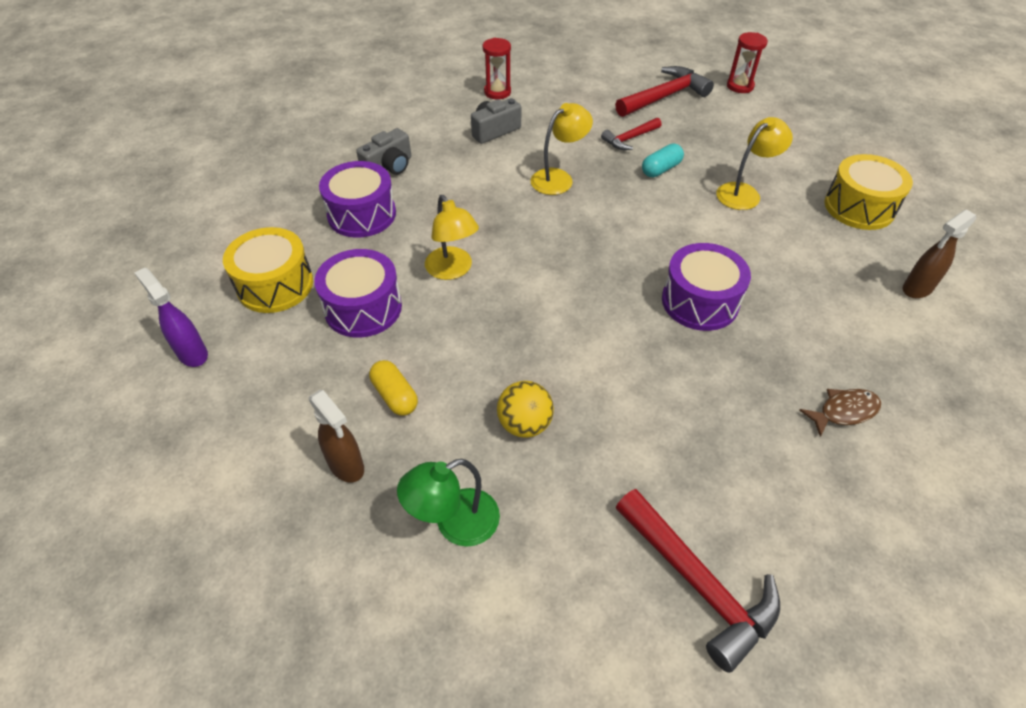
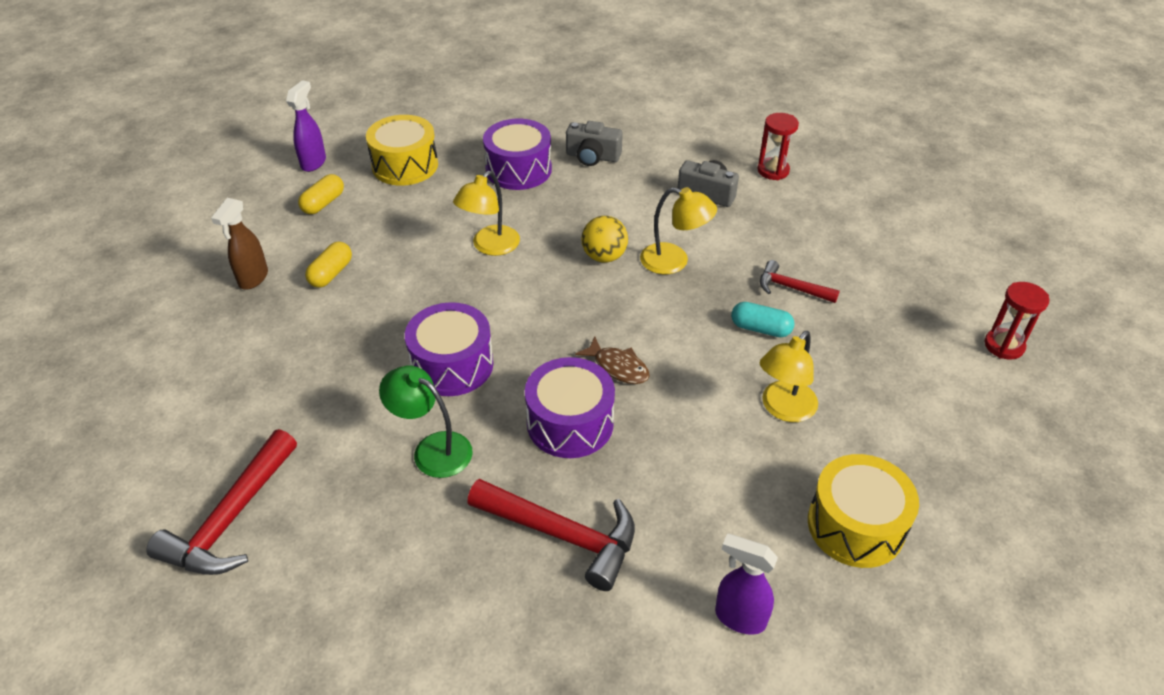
camera: 60 degrees right, 5 degrees down
(273, 367) = (323, 203): none -> yellow capsule
(363, 308) = (411, 218): purple drum -> purple drum (452, 365)
(455, 524) = (228, 354): green lamp -> green lamp (432, 449)
(524, 424) = (342, 356): yellow ball -> yellow ball (604, 256)
(664, 96) = (904, 289): red hammer -> red hammer (563, 535)
(744, 192) = (783, 409): yellow lamp -> yellow lamp turned 105 degrees clockwise
(844, 411) = (486, 583): brown fish -> brown fish (618, 367)
(916, 289) = (739, 617): brown spray bottle -> purple spray bottle

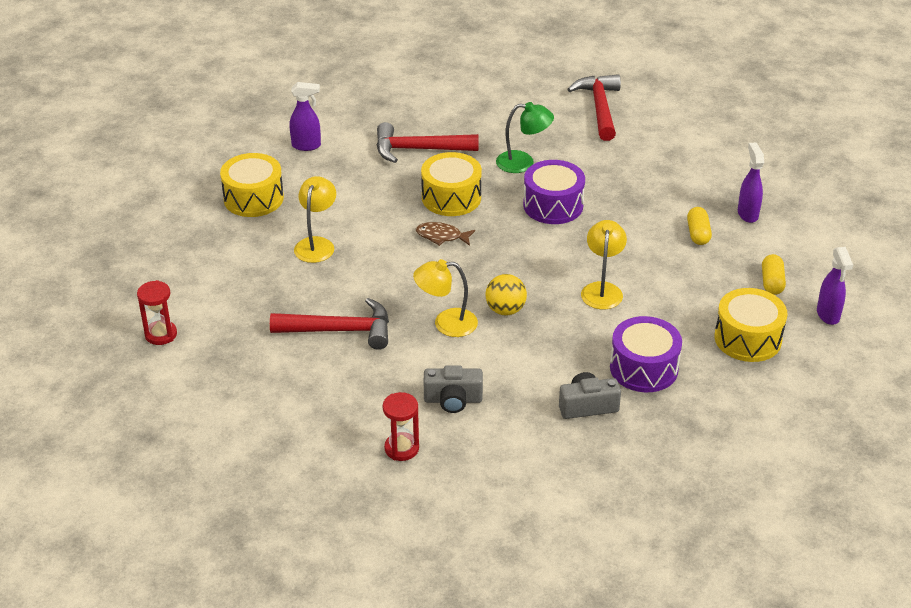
camera: 155 degrees right, 5 degrees down
(253, 279) = (747, 214): brown spray bottle -> purple spray bottle
(570, 423) = (451, 197): purple drum -> yellow drum
(760, 329) = (353, 291): turquoise capsule -> none
(791, 288) = (340, 330): red hammer -> red hammer, size x1.73

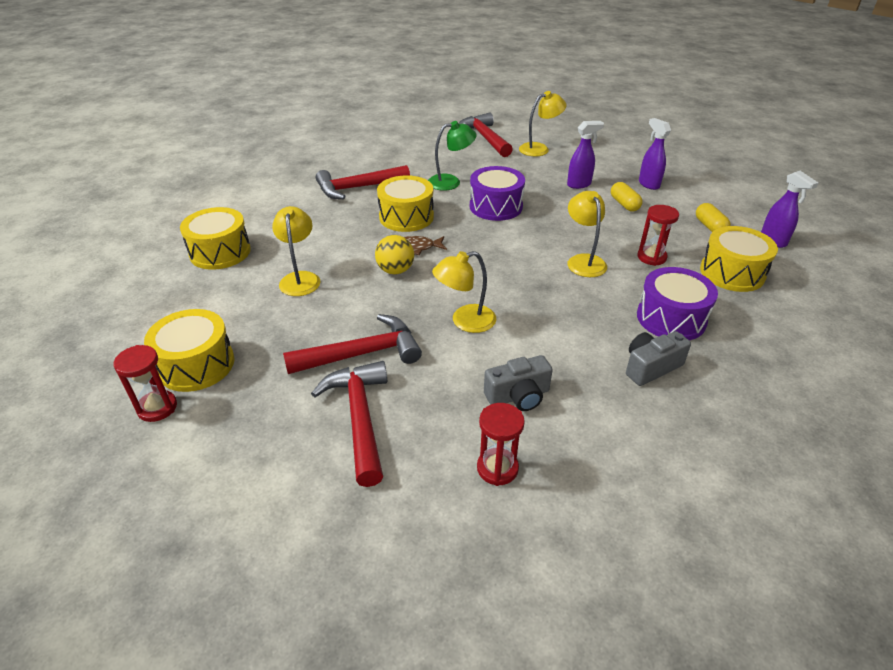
camera: 20 degrees left, 0 degrees up
(200, 306) = (196, 365): none -> yellow drum
(307, 146) = (255, 202): purple spray bottle -> purple spray bottle (579, 184)
(314, 383) = (359, 417): none -> red hammer
(505, 310) = (512, 296): yellow ball -> yellow ball (395, 270)
(655, 137) = (539, 149): none -> yellow lamp
(677, 302) = (651, 257): none -> red hourglass

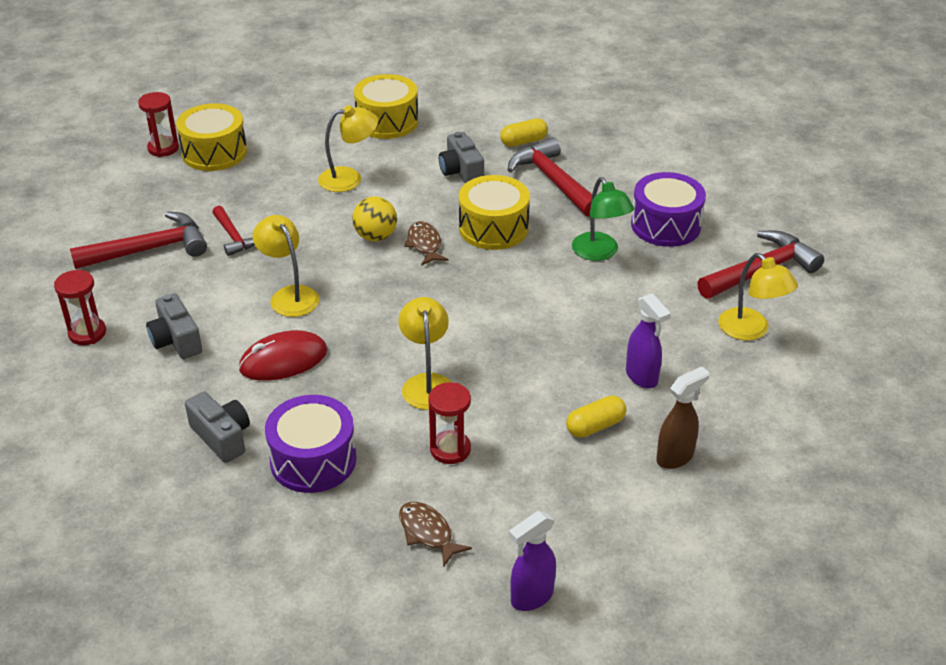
camera: 80 degrees right, 0 degrees up
(323, 223) = (461, 171): none -> grey camera
(362, 353) = (234, 237): red hammer -> red hammer, size x0.58
(496, 206) = (544, 298): purple drum -> purple drum (665, 225)
(553, 328) = (283, 360): none -> red mouse
(583, 261) = (427, 383): yellow lamp -> yellow lamp turned 75 degrees counterclockwise
(648, 184) = (675, 457): purple spray bottle -> brown spray bottle
(710, 227) = (555, 522): yellow capsule -> yellow capsule (524, 141)
(732, 273) = (427, 533): yellow drum -> brown fish

